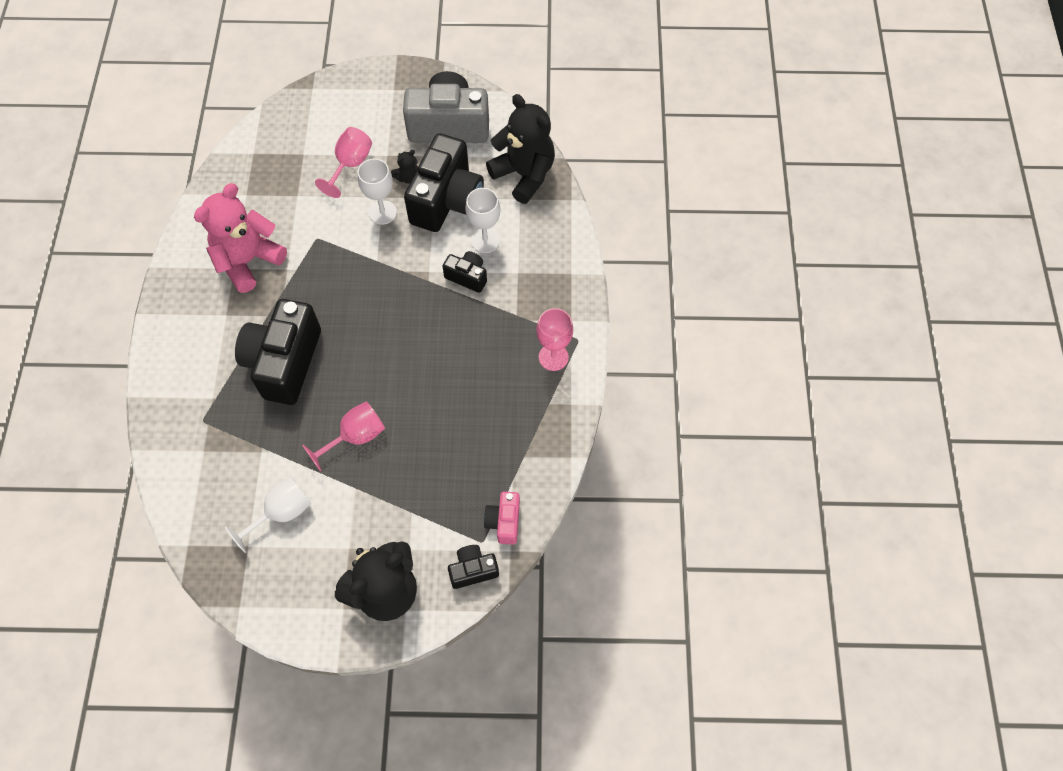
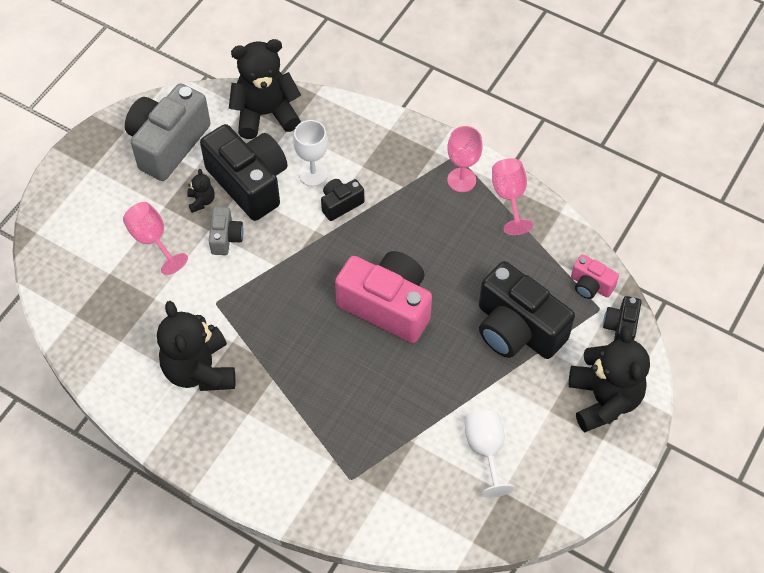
camera: 60 degrees left, 5 degrees down
(248, 261) = (200, 370): pink teddy bear -> black teddy bear
(284, 362) = (333, 385): black camera -> black camera (517, 329)
(355, 437) = (445, 360): pink goblet -> pink goblet (509, 197)
(382, 212) = (226, 237): white goblet -> grey camera
(385, 364) = (387, 306): none -> pink camera

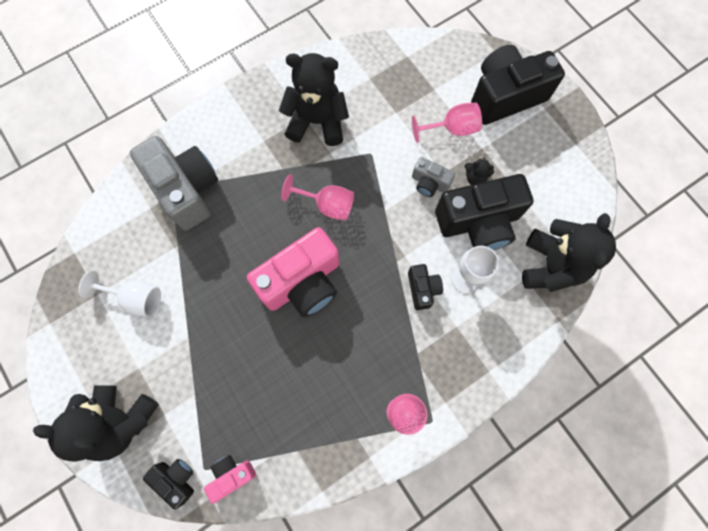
camera: 115 degrees right, 15 degrees up
(168, 144) = (548, 173): grey camera -> grey camera (186, 189)
(509, 197) = (361, 449): pink goblet -> pink goblet (327, 205)
(517, 329) = (224, 381): black camera -> black camera (505, 96)

